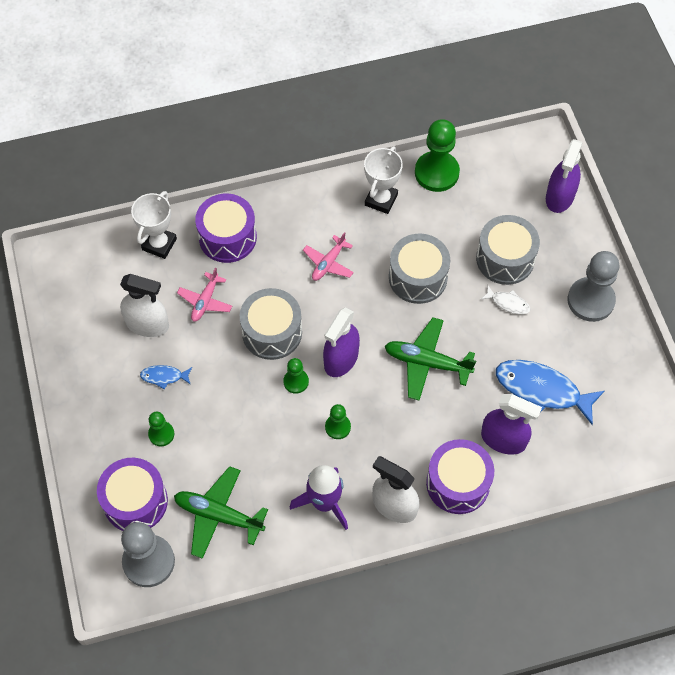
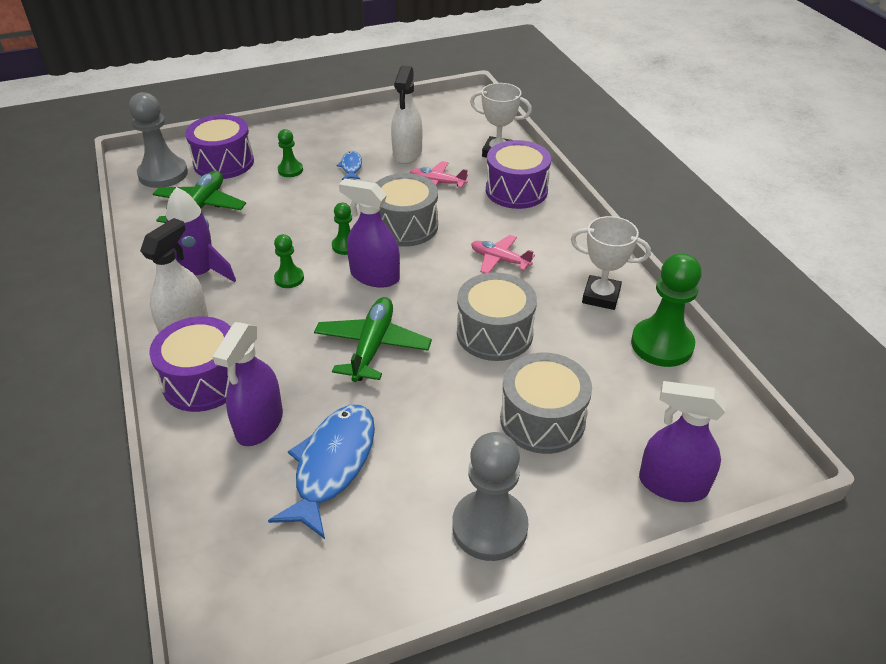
camera: 85 degrees right, 20 degrees down
(508, 303) = (470, 424): white fish -> none

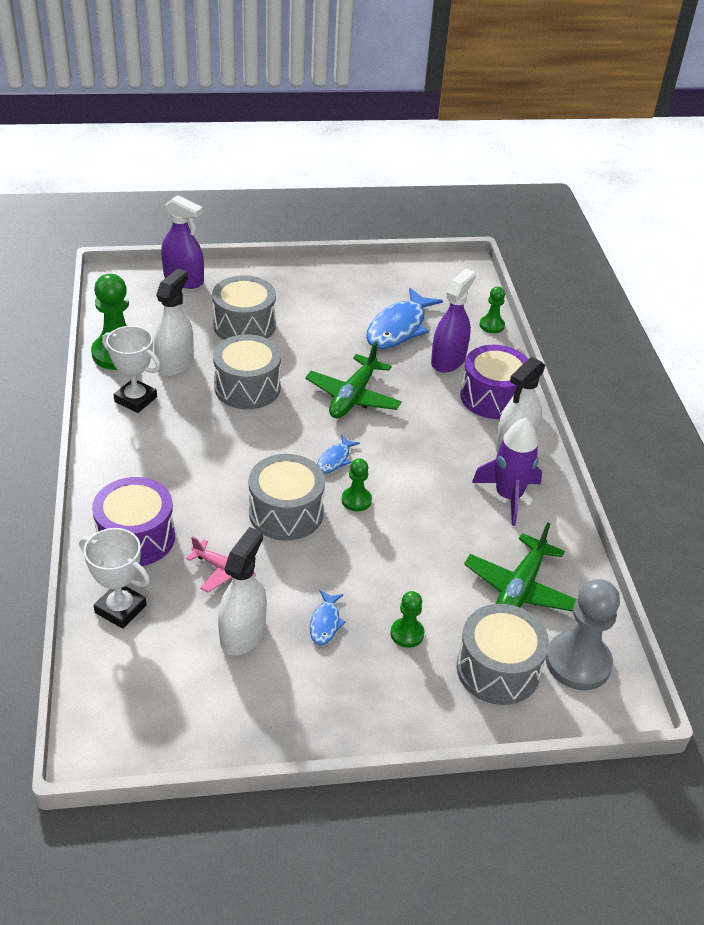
camera: 170 degrees left, 0 degrees up
(224, 163) = (498, 669): purple drum -> grey drum
(289, 278) = (419, 474): green pawn -> green pawn (491, 325)
(374, 276) = (335, 459): purple spray bottle -> blue fish
(489, 527) = (308, 283): grey pawn -> none
(499, 260) = (206, 453): pink plane -> none
(590, 346) = (175, 363): none -> white spray bottle

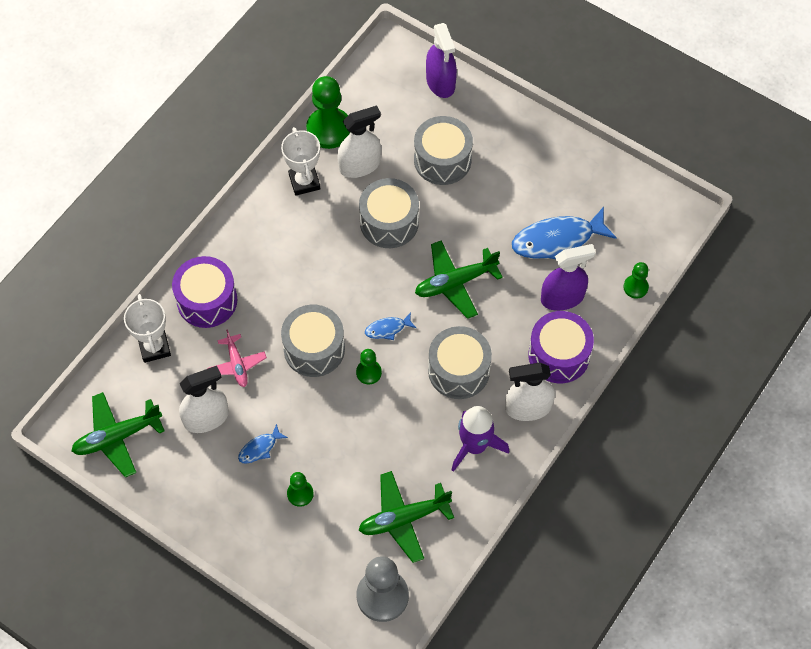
camera: 45 degrees right, 20 degrees up
(163, 715) = (117, 437): none -> green plane
(498, 669) = (329, 560): grey drum -> grey drum (458, 370)

